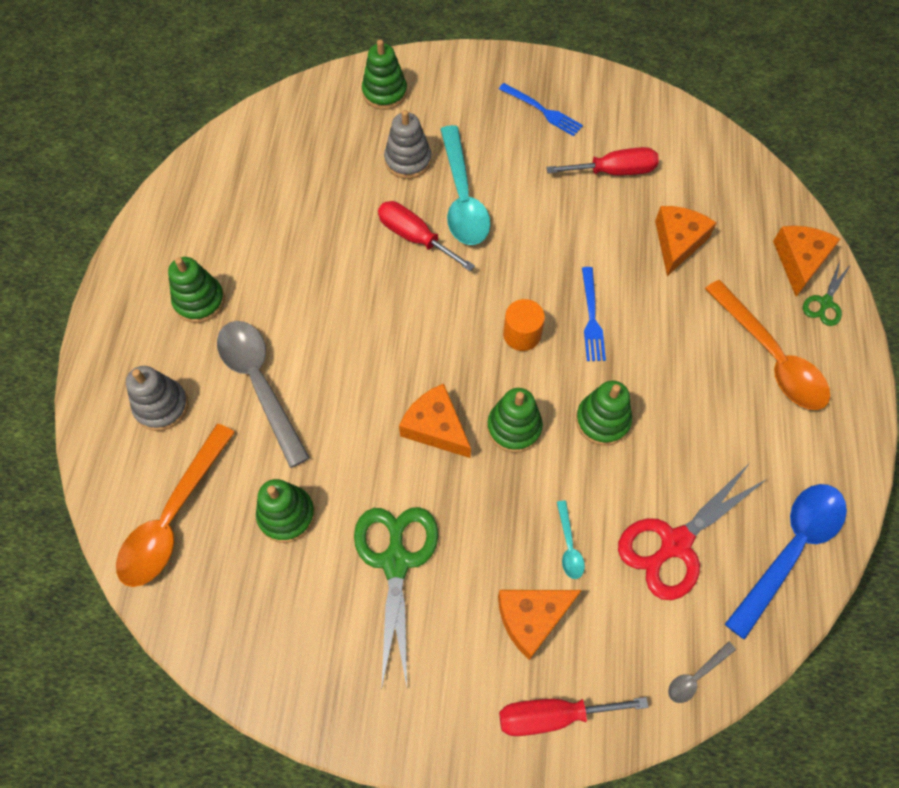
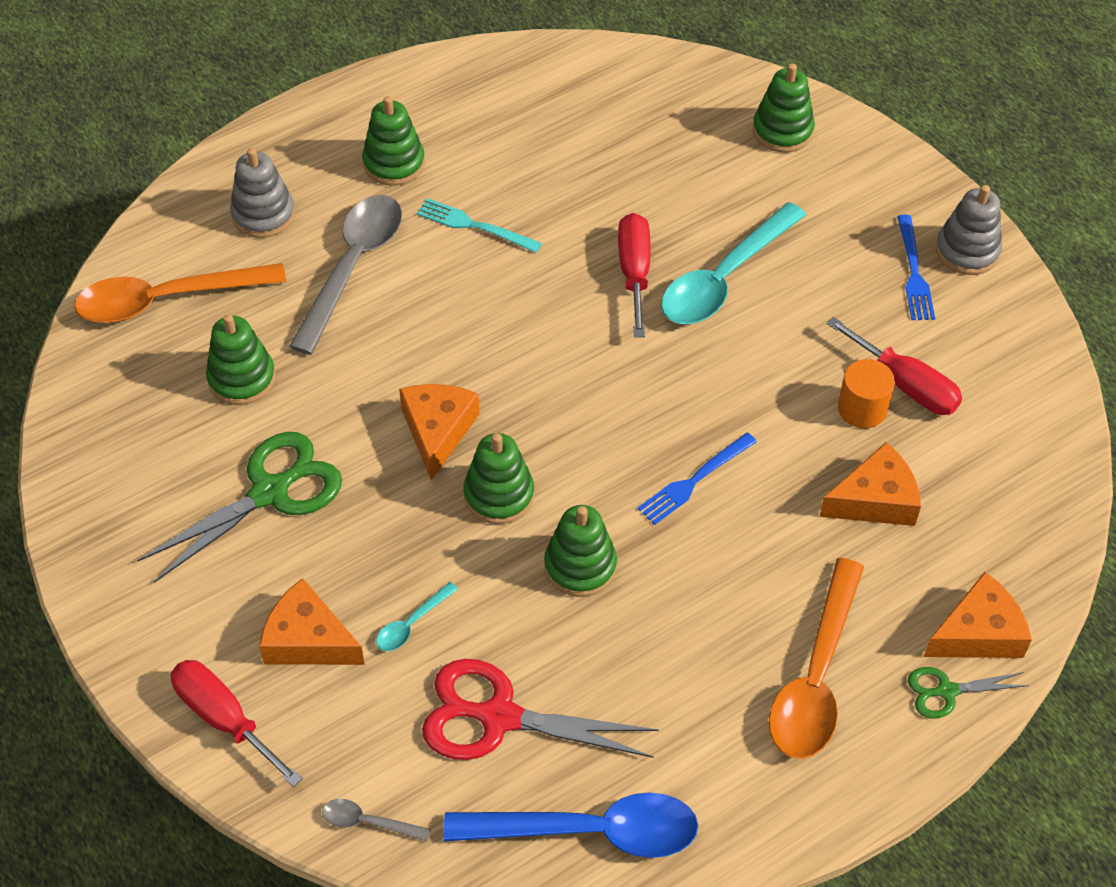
camera: 50 degrees right, 10 degrees down
(296, 293) = (474, 226): none -> turquoise fork
(408, 160) = (720, 205): grey stacking toy -> grey stacking toy (967, 251)
(522, 334) = (612, 433): orange cylinder -> orange cylinder (862, 408)

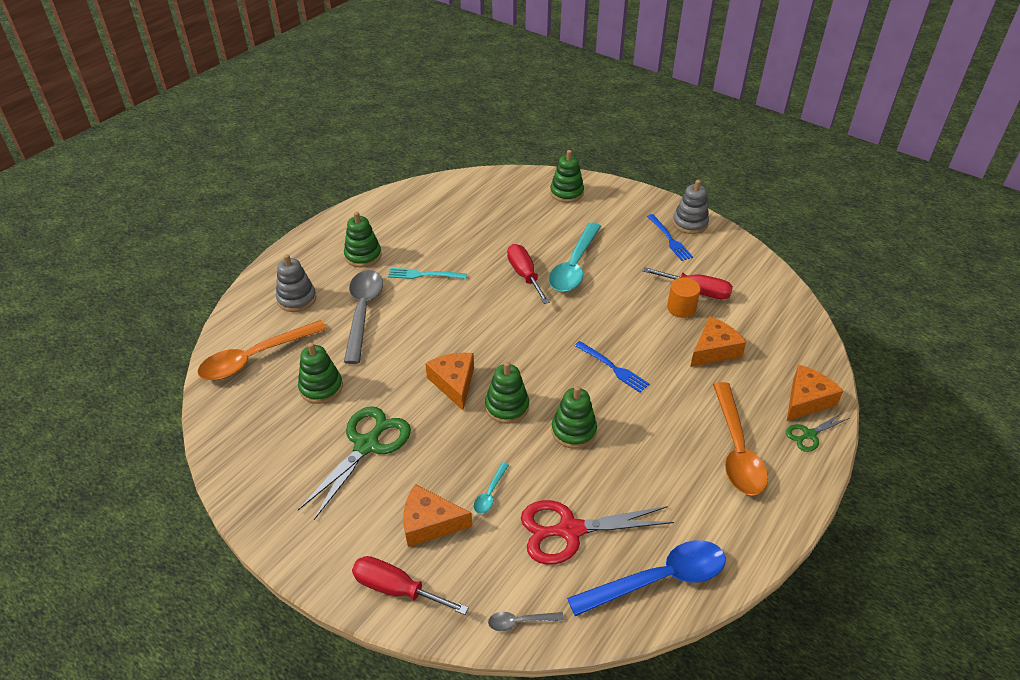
camera: 20 degrees left, 10 degrees down
(694, 481) = (613, 368): blue fork -> blue fork turned 75 degrees counterclockwise

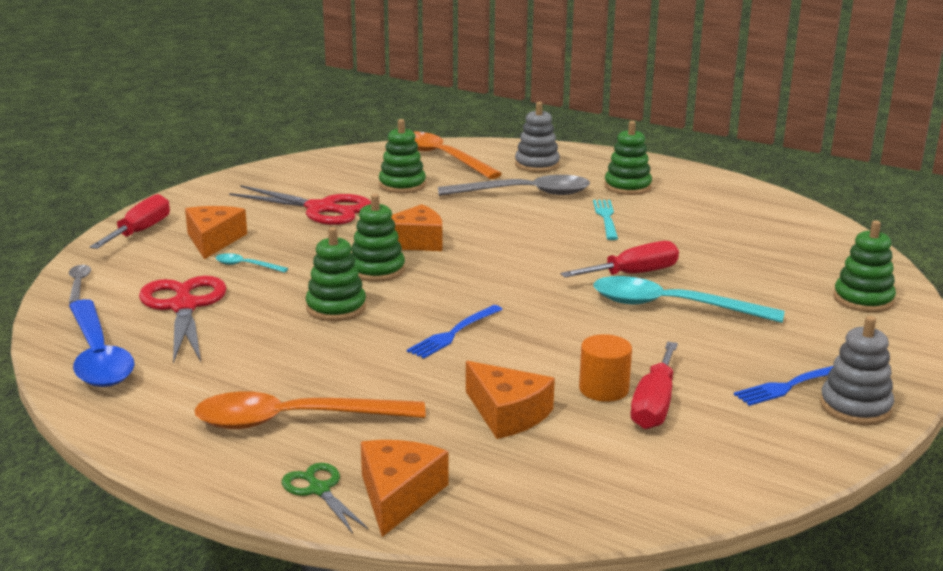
camera: 85 degrees right, 20 degrees down
(366, 445) = (320, 209): green scissors -> red scissors
(806, 400) = (398, 495): orange cheese -> orange cheese turned 120 degrees counterclockwise

